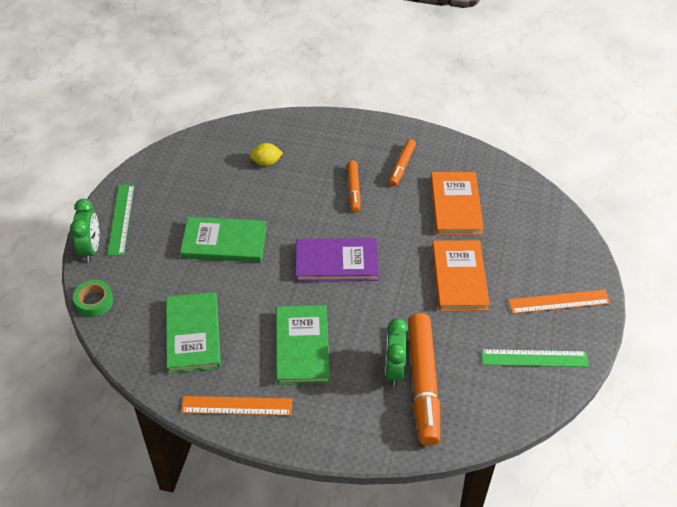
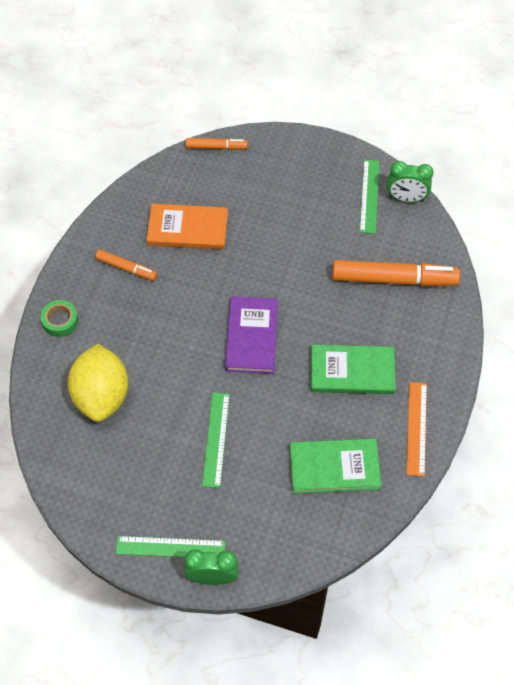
camera: 85 degrees left, 10 degrees up
(94, 302) = (288, 567): green tape -> green tape (60, 321)
(224, 242) = (216, 439): green book -> green ruler
(266, 162) = (101, 396): yellow lemon -> yellow lemon, size x2.26
(353, 190) = (155, 314): orange marker -> orange marker (216, 147)
(394, 370) = (379, 300): green clock -> green clock (406, 198)
(459, 277) = (278, 238): orange book -> none
(559, 301) = (310, 168): orange ruler -> none

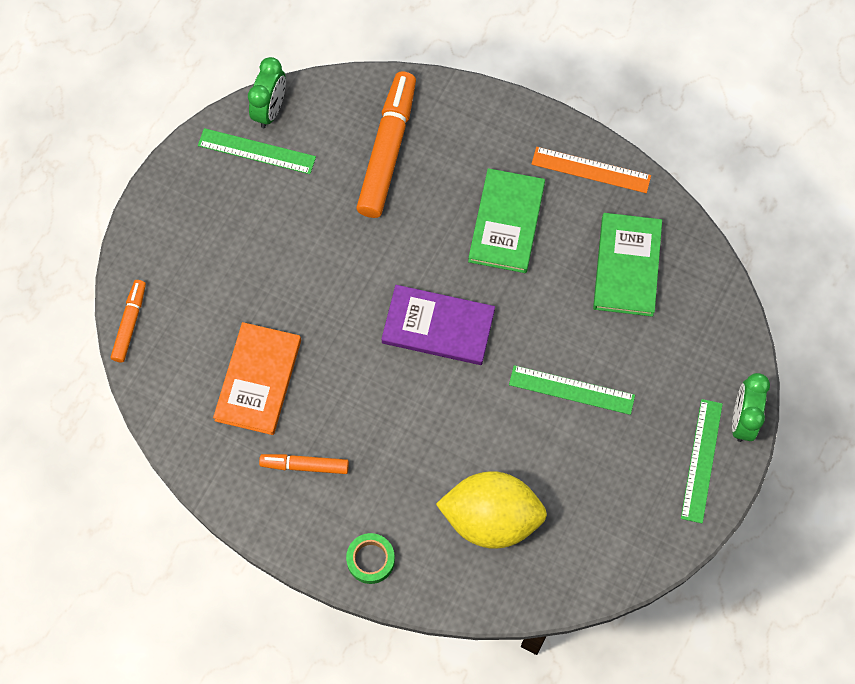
camera: 80 degrees left, 10 degrees up
(126, 268) = (304, 465): orange marker -> orange marker turned 120 degrees counterclockwise

